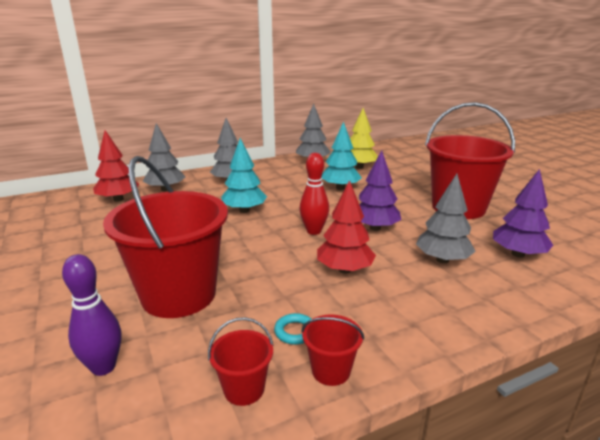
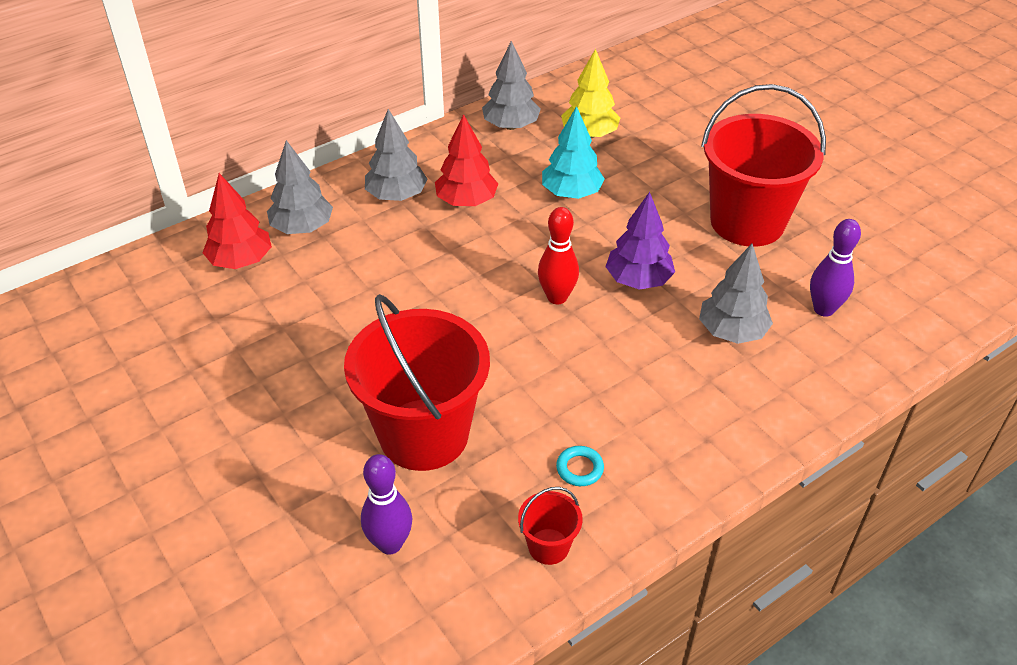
camera: 10 degrees left, 20 degrees up
(244, 210) = (445, 264): turquoise tree -> none
(331, 371) = (630, 512): red bucket -> none
(344, 269) = (614, 365): red tree -> red tree (466, 201)
(517, 254) = (823, 309): purple tree -> purple bowling pin

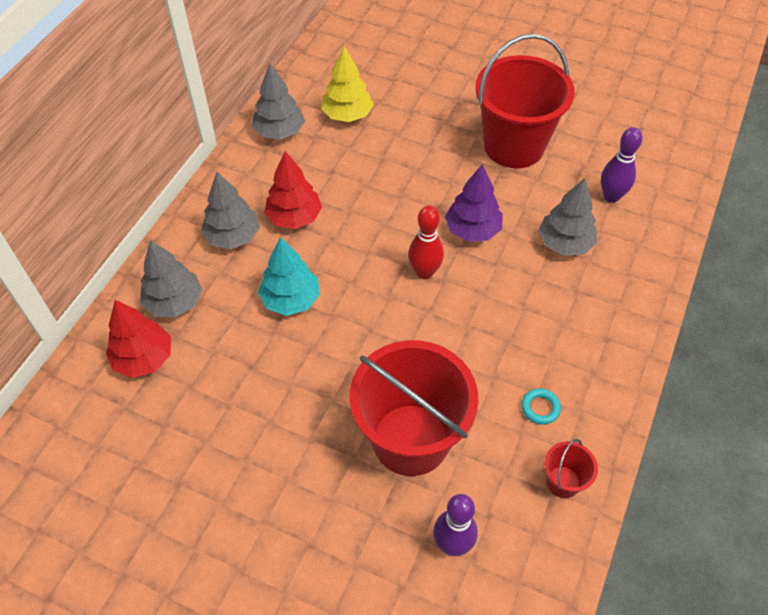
camera: 30 degrees left, 10 degrees up
(571, 193) = (371, 175): turquoise tree -> turquoise tree (291, 299)

